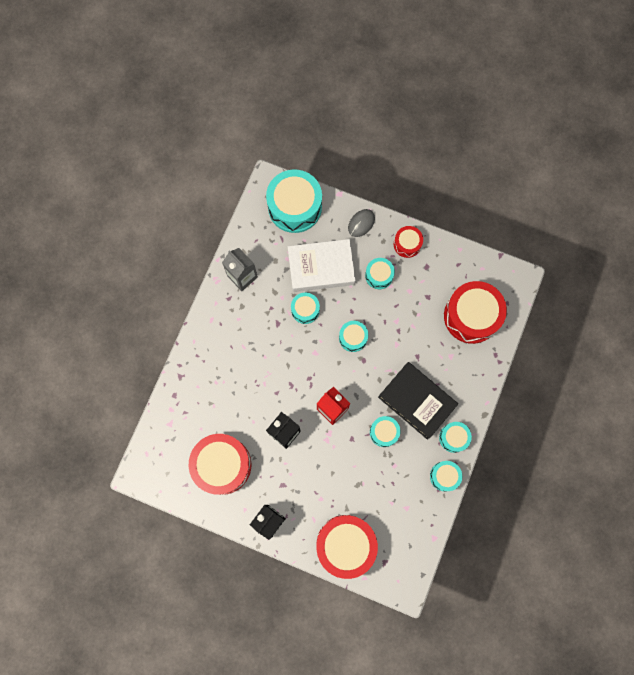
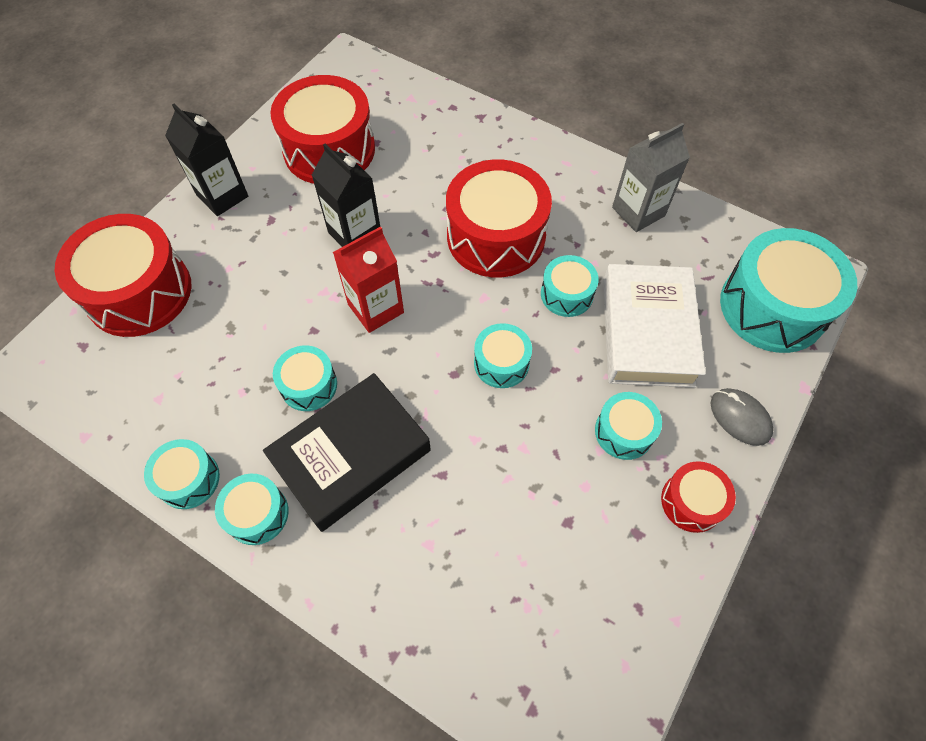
camera: 100 degrees right, 15 degrees down
(471, 316) = (511, 612): red drum -> red drum (496, 236)

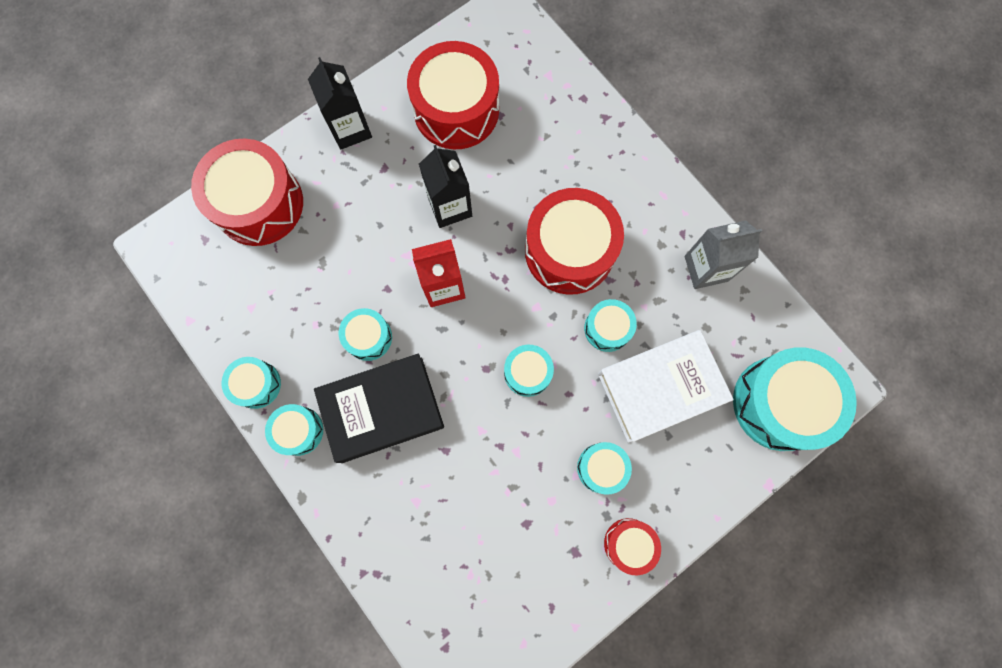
camera: 20 degrees right, 15 degrees up
(647, 331) = (660, 387): white book -> white book turned 45 degrees clockwise
(740, 418) = (701, 491): grey mouse -> none

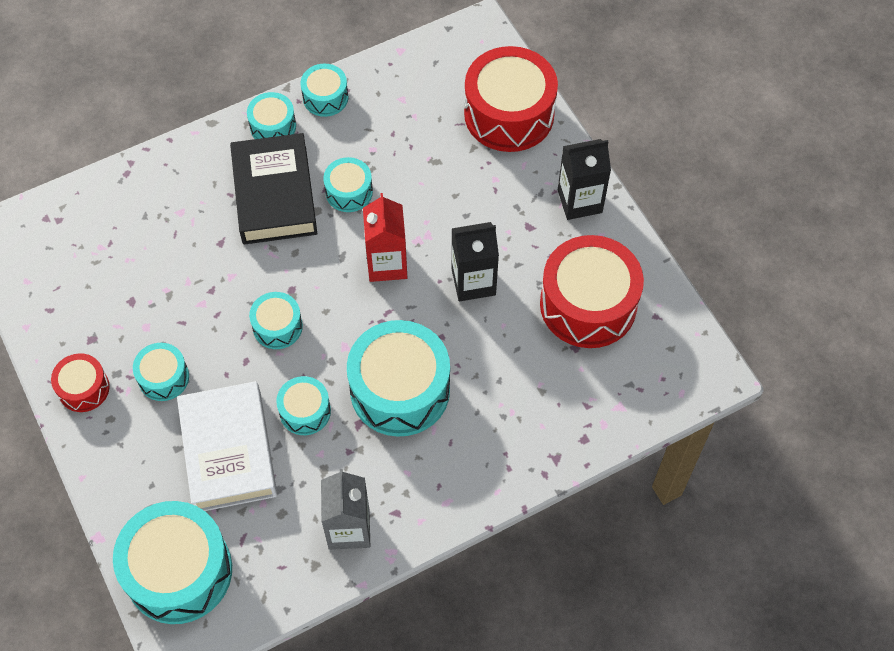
camera: 100 degrees right, 15 degrees down
(569, 251) = (400, 390): red drum -> turquoise drum

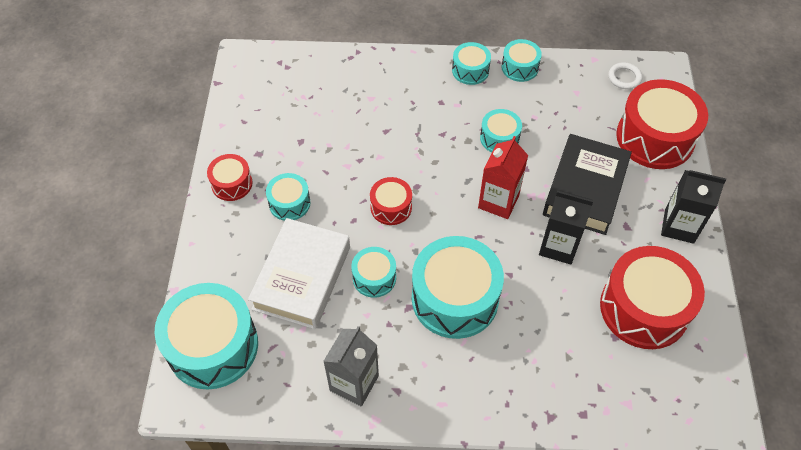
camera: 30 degrees right, 5 degrees down
(274, 195) = (444, 116): black book -> black book (585, 189)
(277, 326) = (391, 207): turquoise drum -> red drum
(443, 58) = (624, 77): none -> white ring

